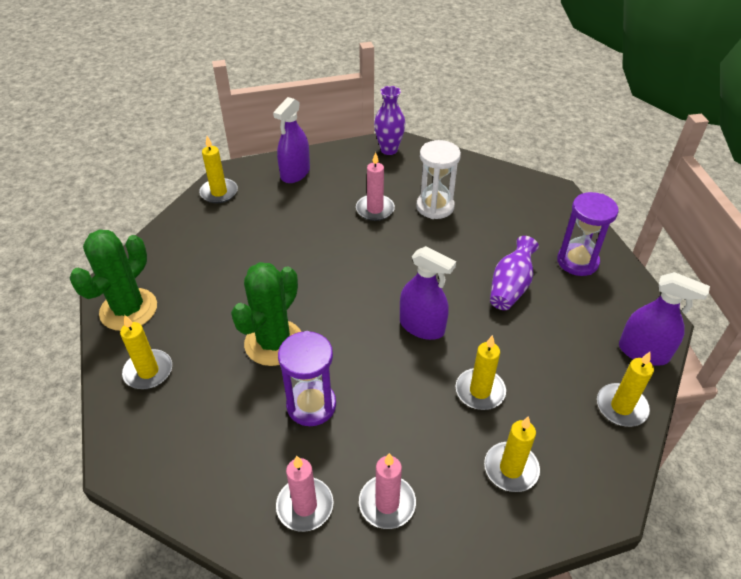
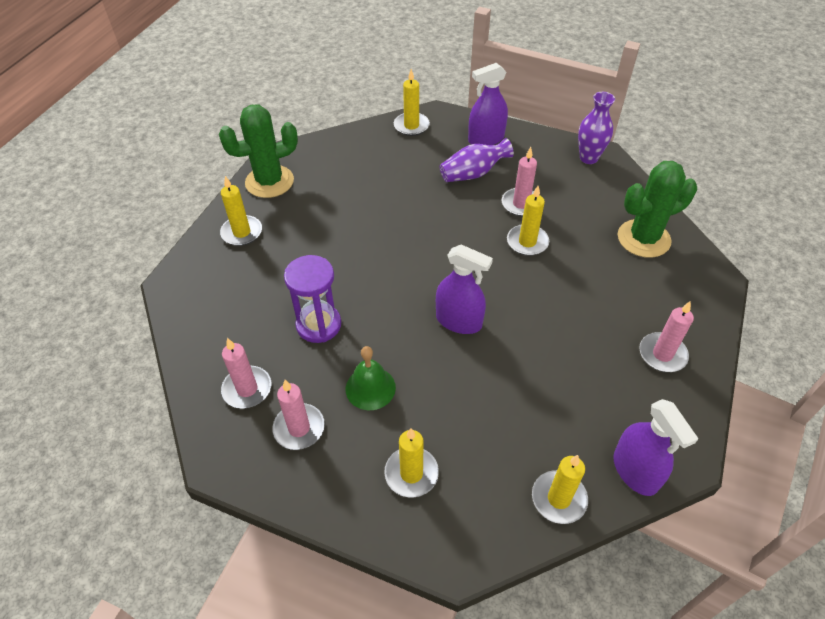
camera: 40 degrees right, 5 degrees up
(274, 343) = (338, 263): green cactus -> green cactus (643, 239)
(410, 426) = (370, 388): none -> green bell
(422, 326) = (458, 321): purple spray bottle -> purple spray bottle turned 45 degrees counterclockwise
(435, 207) = (577, 230): white hourglass -> none
(480, 391) = (451, 400): yellow candle -> yellow candle (527, 242)
(510, 287) = (571, 336): purple vase -> purple vase (473, 174)
(577, 261) = (662, 354): purple hourglass -> pink candle

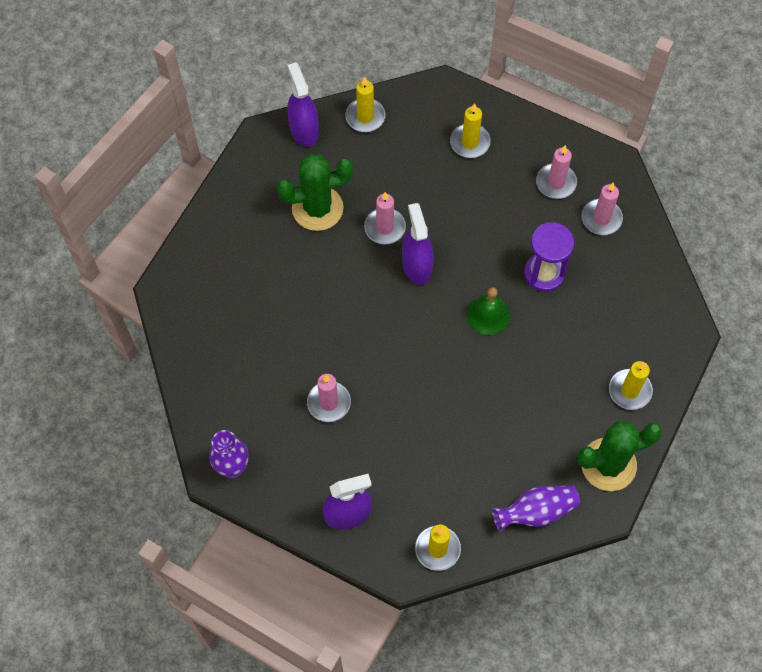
camera: 175 degrees left, 15 degrees up
(370, 388) = (498, 210): green bell -> green bell (488, 315)
(458, 321) = (417, 266): purple spray bottle -> purple spray bottle turned 45 degrees clockwise
(473, 174) = (373, 455): purple vase -> purple vase (536, 512)
(527, 242) = (334, 350): yellow candle -> none
(643, 239) = (214, 343): green cactus -> green cactus (317, 208)
(662, 354) = (246, 218): pink candle -> pink candle (385, 227)

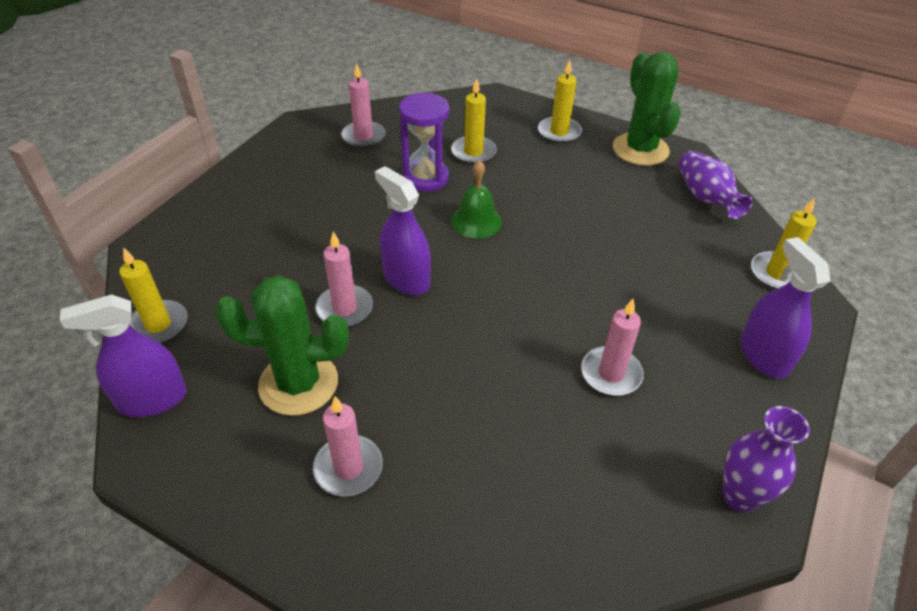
camera: 90 degrees left, 20 degrees down
(317, 208) = (298, 383): green cactus -> green cactus turned 75 degrees counterclockwise
(417, 266) = (406, 279): purple spray bottle -> purple spray bottle turned 60 degrees clockwise
(470, 142) = (237, 225): yellow candle -> yellow candle (473, 152)
(556, 183) = (312, 163): pink candle -> pink candle (348, 468)

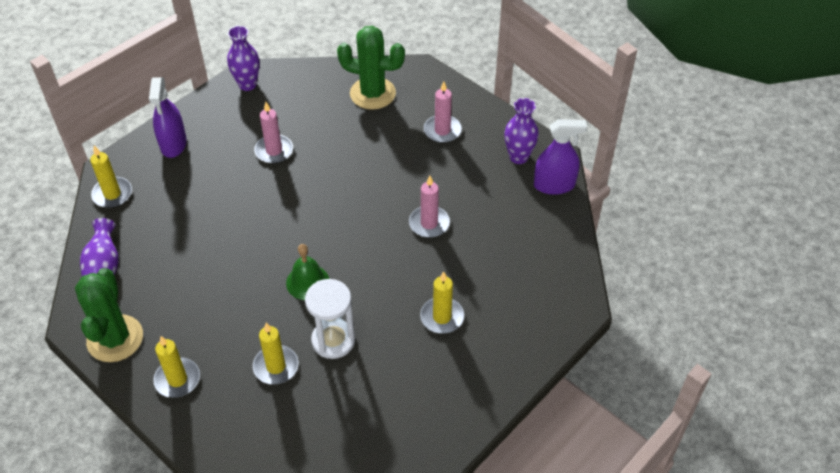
camera: 165 degrees left, 5 degrees up
(158, 325) = (558, 234): yellow candle -> yellow candle (442, 317)
(209, 440) = (518, 157): none -> purple vase
(298, 383) = (465, 179): green cactus -> green cactus (372, 93)
(363, 137) = (378, 412): pink candle -> none
(406, 279) = (380, 239): purple spray bottle -> none
(425, 178) = (333, 340): purple hourglass -> white hourglass

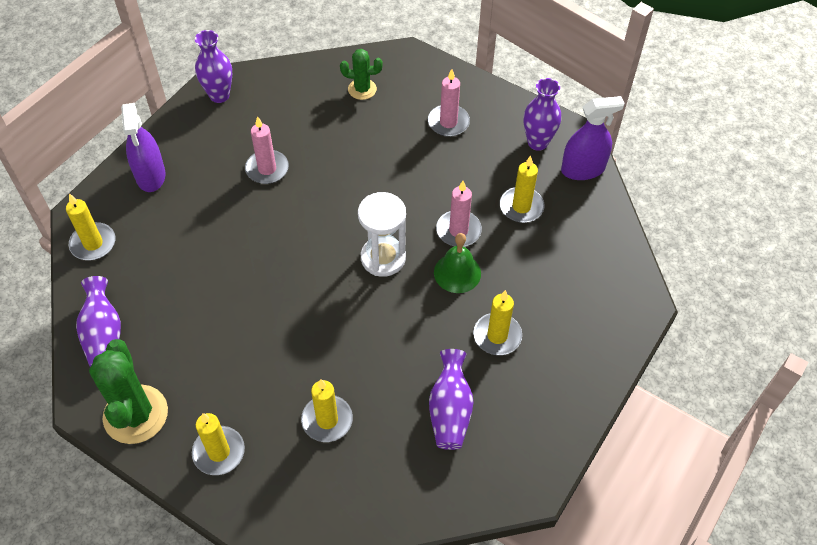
camera: 10 degrees left, 5 degrees up
(307, 282) = (340, 316): green bell -> green bell (457, 273)
(333, 340) = (384, 380): white hourglass -> white hourglass (383, 258)
(372, 93) = (362, 89): green cactus -> green cactus, size x0.56
(385, 374) = (450, 410): none -> purple vase
(490, 210) = (521, 207): none -> yellow candle

